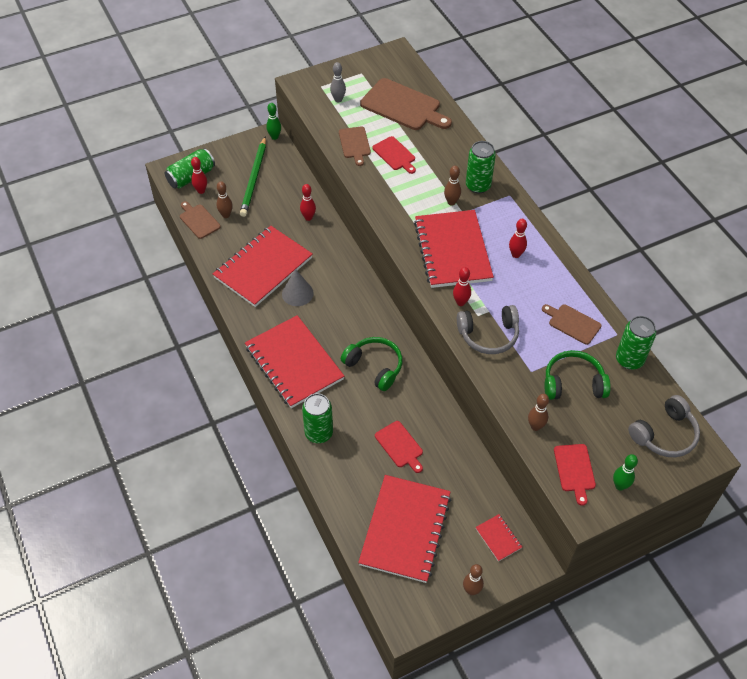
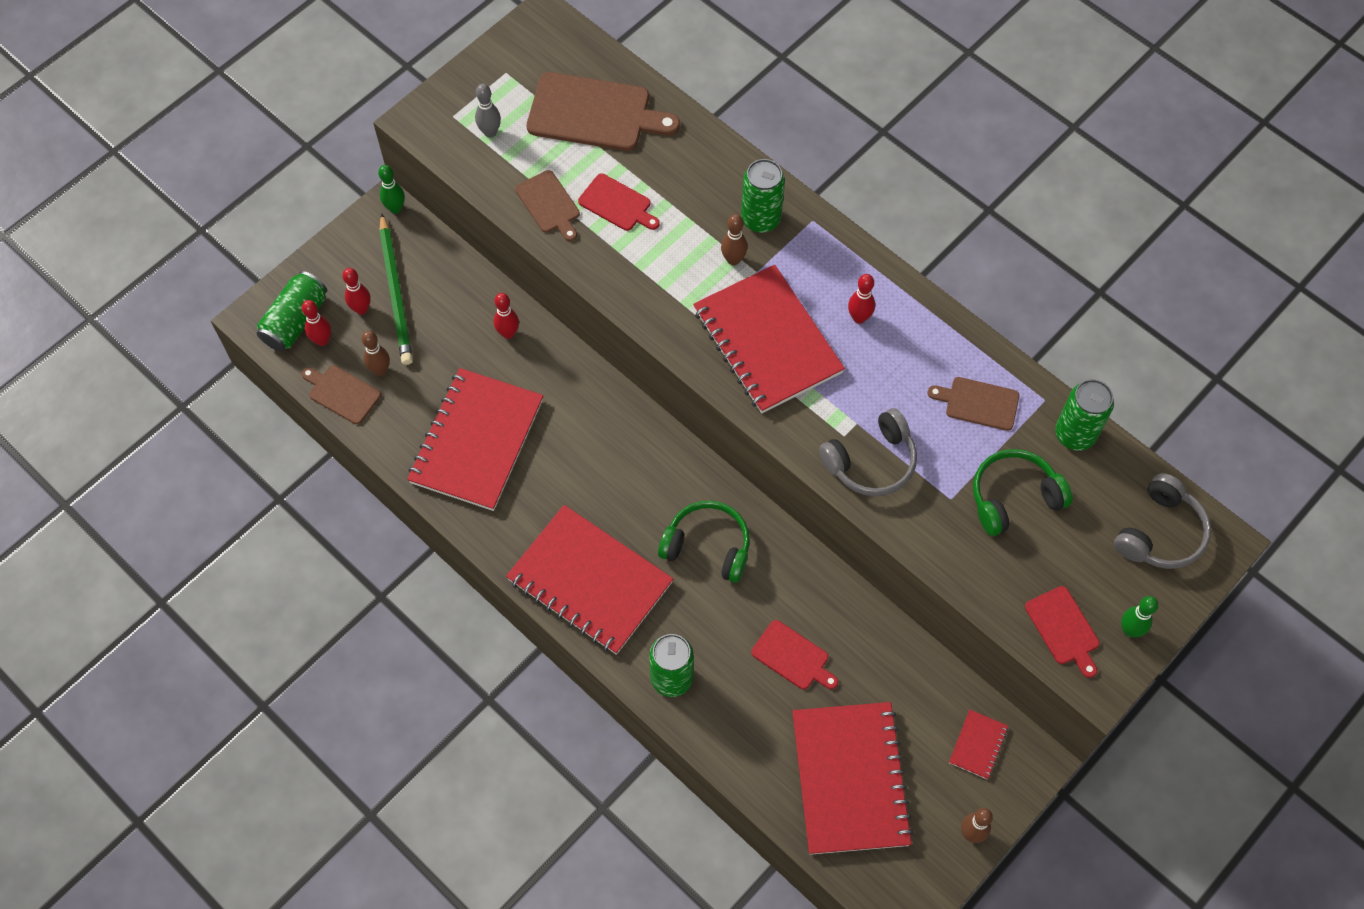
camera: 20 degrees left, 10 degrees up
(297, 293) = (546, 466): grey cone -> none
(460, 302) = (812, 422): red bowling pin -> red bowling pin (361, 309)
(498, 538) = (978, 745): red notebook -> red notebook turned 75 degrees clockwise
(535, 426) = (988, 582): brown bowling pin -> none

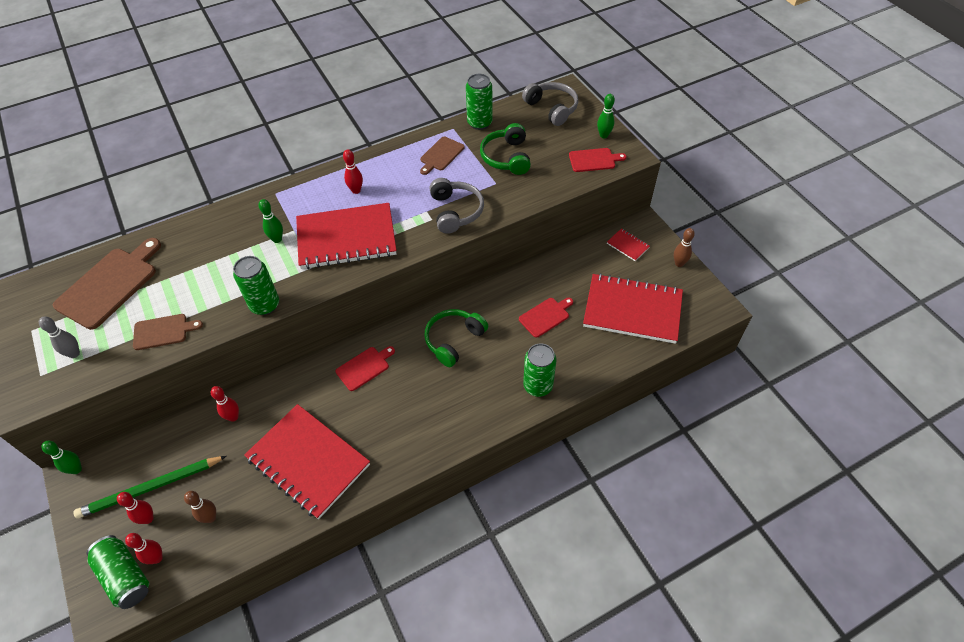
camera: 70 degrees left, 10 degrees down
(342, 393) = (214, 553): brown cutting board -> none
(396, 293) = (150, 488): green pencil -> green pencil turned 150 degrees clockwise
(590, 581) = (450, 416): red notebook -> none
(617, 204) = (192, 291): red cutting board -> red cutting board (364, 367)
(733, 260) = (277, 239): brown bowling pin -> green bowling pin
(760, 219) = (257, 218): green can -> green can (265, 305)

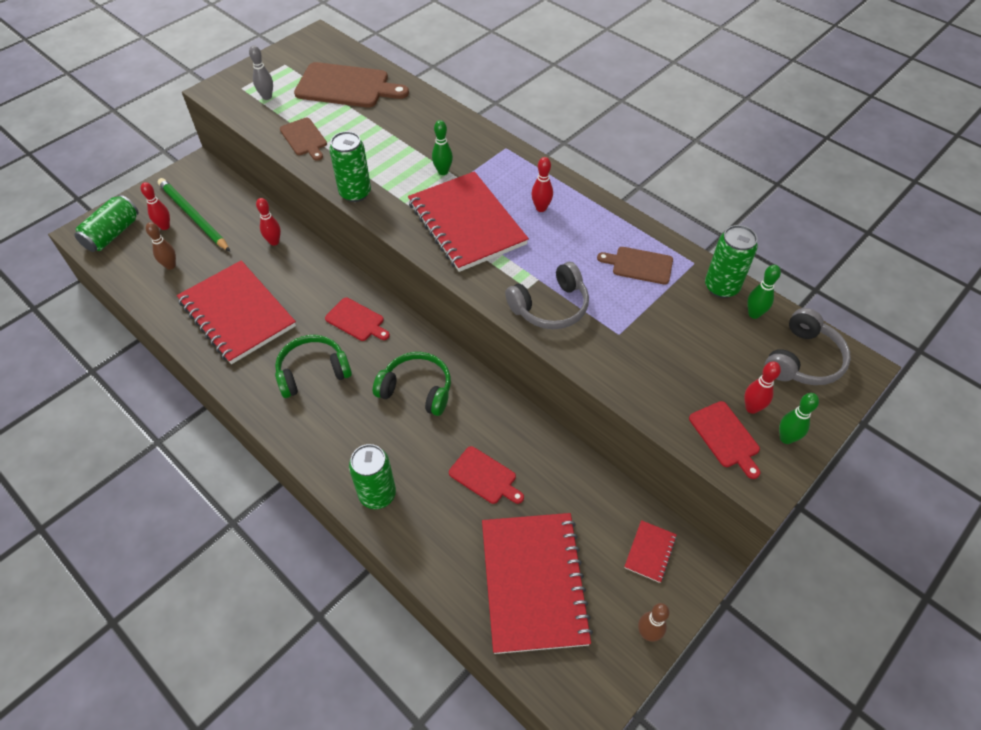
camera: 70 degrees right, 0 degrees up
(76, 469) = (203, 165): green bowling pin -> green bowling pin (754, 314)
(157, 558) = (130, 246): red bowling pin -> red bowling pin (751, 408)
(308, 461) = (237, 313): red notebook -> red notebook turned 60 degrees counterclockwise
(506, 157) = (673, 333): green headphones -> green headphones (313, 372)

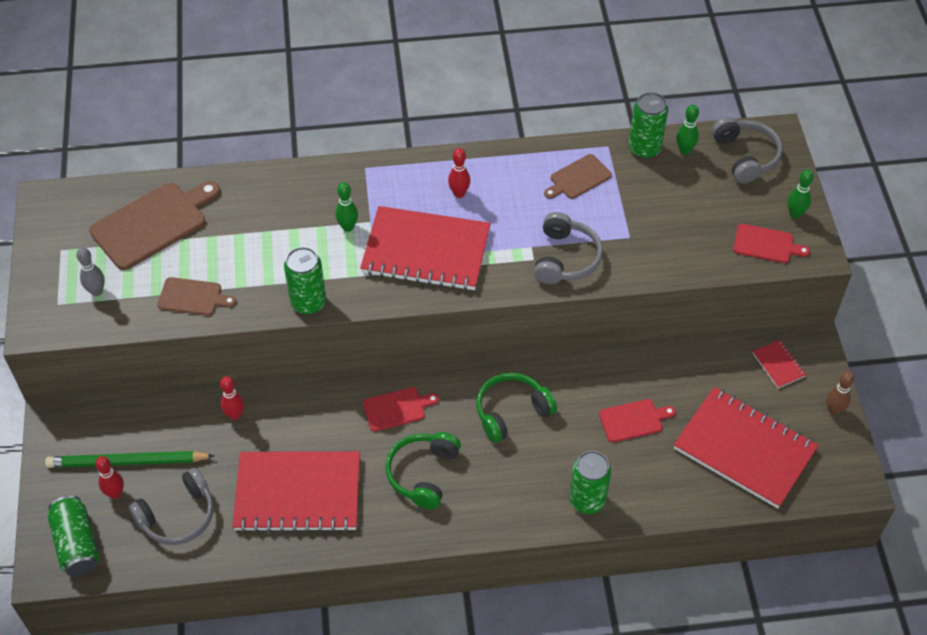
camera: 50 degrees left, 0 degrees up
(170, 266) = (178, 516): brown bowling pin -> grey headphones
(751, 408) = (757, 213): red bowling pin -> none

